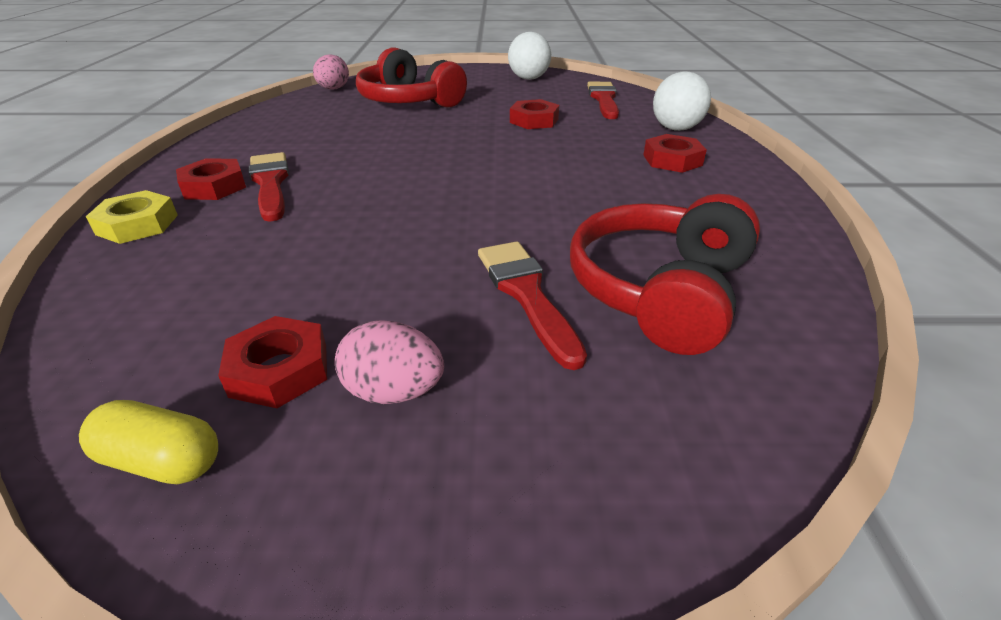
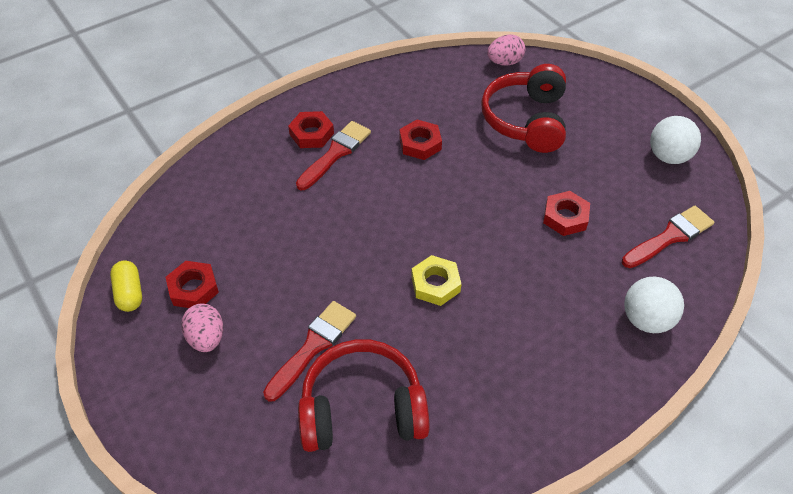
camera: 55 degrees right, 15 degrees up
(137, 224) = (253, 141): yellow nut -> yellow nut (435, 284)
(672, 160) = (568, 343): red nut -> red nut (420, 144)

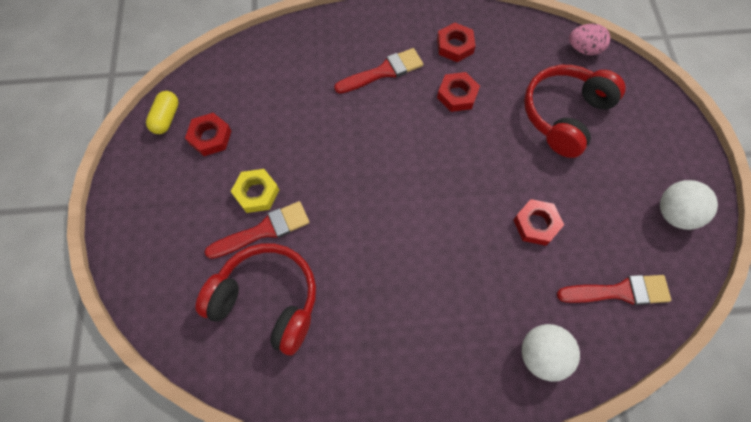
camera: 30 degrees right, 15 degrees up
(206, 338) = (195, 182): pink egg -> none
(311, 134) = (375, 45): red nut -> red nut (455, 46)
(435, 284) = (387, 228): yellow nut -> yellow nut (256, 193)

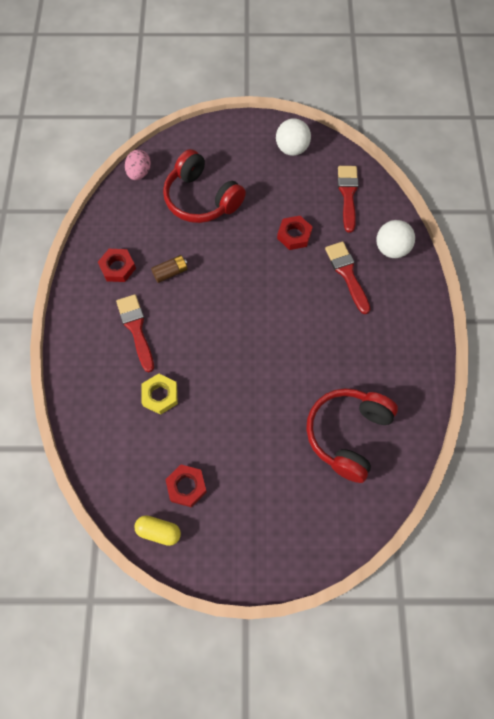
camera: 85 degrees left, 0 degrees up
(256, 193) = (249, 443): yellow nut -> yellow nut (160, 395)
(264, 230) = (286, 437): red brush -> red brush (347, 274)
(457, 95) = (170, 272): red nut -> brown battery

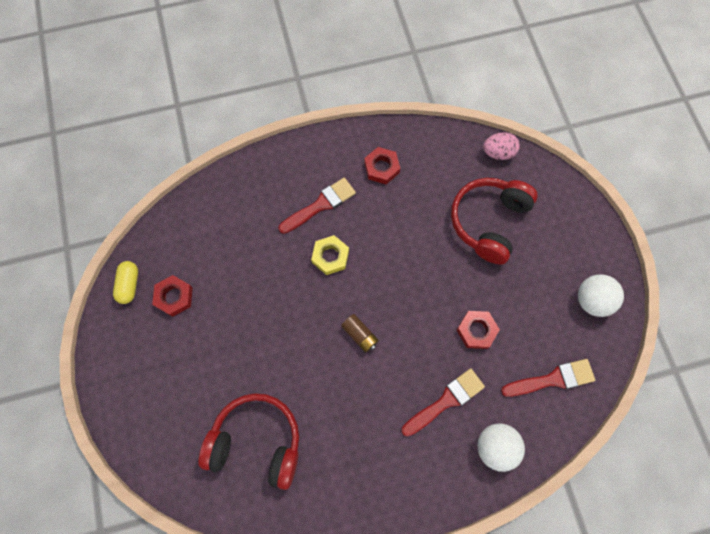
camera: 75 degrees right, 5 degrees up
(160, 395) = (257, 247): yellow nut -> yellow nut (330, 256)
(170, 272) = (391, 217): brown battery -> brown battery (360, 335)

